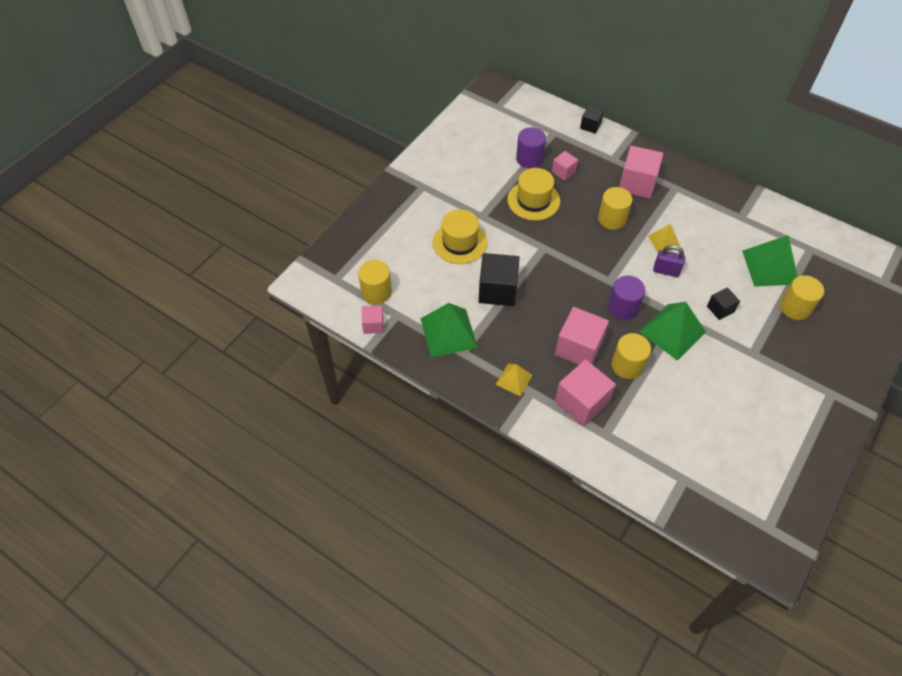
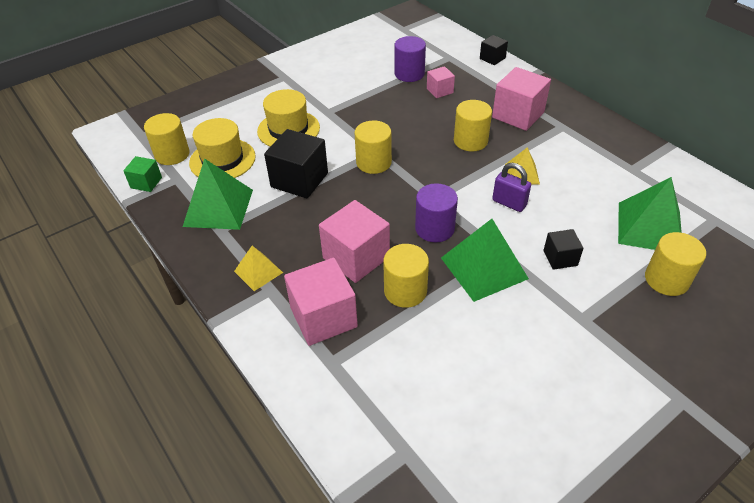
camera: 20 degrees right, 10 degrees down
(373, 325) = (146, 183): pink cube -> green cube
(533, 200) = (391, 109): yellow hat -> yellow hat (222, 160)
(547, 259) = (373, 162): none -> yellow cylinder

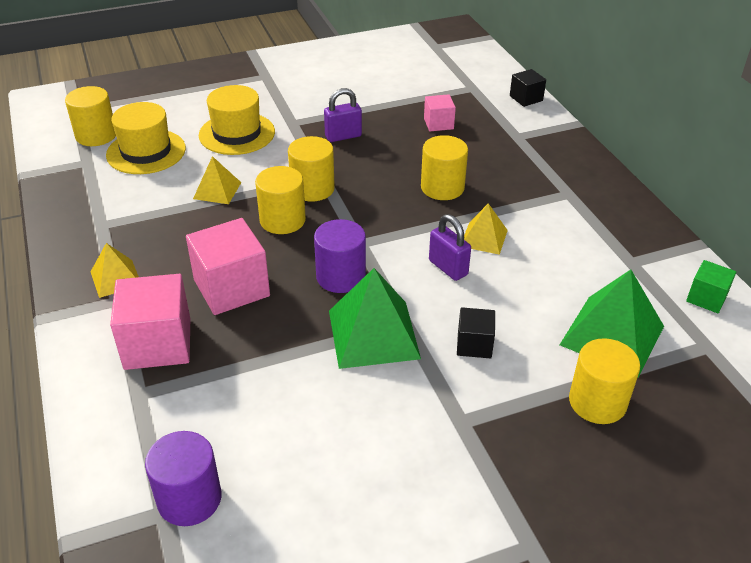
camera: 15 degrees right, 5 degrees down
(146, 183) = (52, 159): green cube -> green cube (706, 298)
(218, 208) = (112, 201): green pyramid -> none
(299, 180) = (217, 190): black cube -> yellow pyramid
(373, 115) = (343, 136): none -> purple padlock
(405, 291) = (266, 337): yellow cylinder -> yellow cylinder (282, 220)
(409, 74) = (413, 98): purple cylinder -> purple cylinder (189, 499)
(518, 115) = (519, 169): pink cube -> none

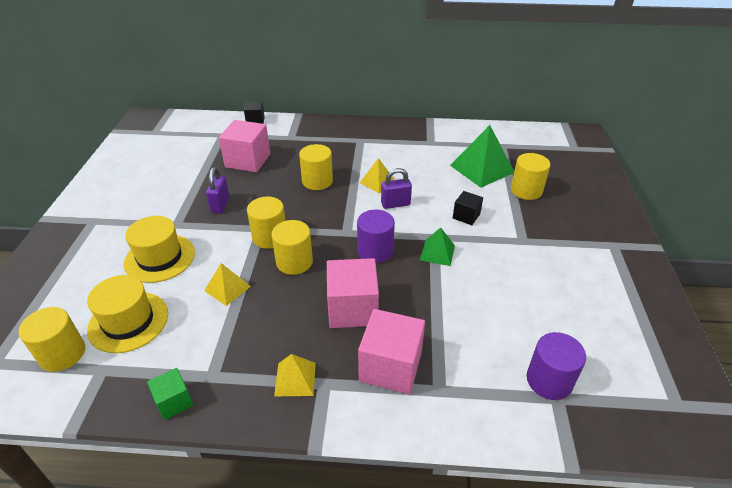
camera: 65 degrees left, 0 degrees up
(373, 334) = (437, 252): green pyramid -> green pyramid, size x0.56
(438, 123) = (248, 160): pink cube -> pink cube, size x1.85
(706, 298) = (470, 132): green cube -> green cube (174, 401)

